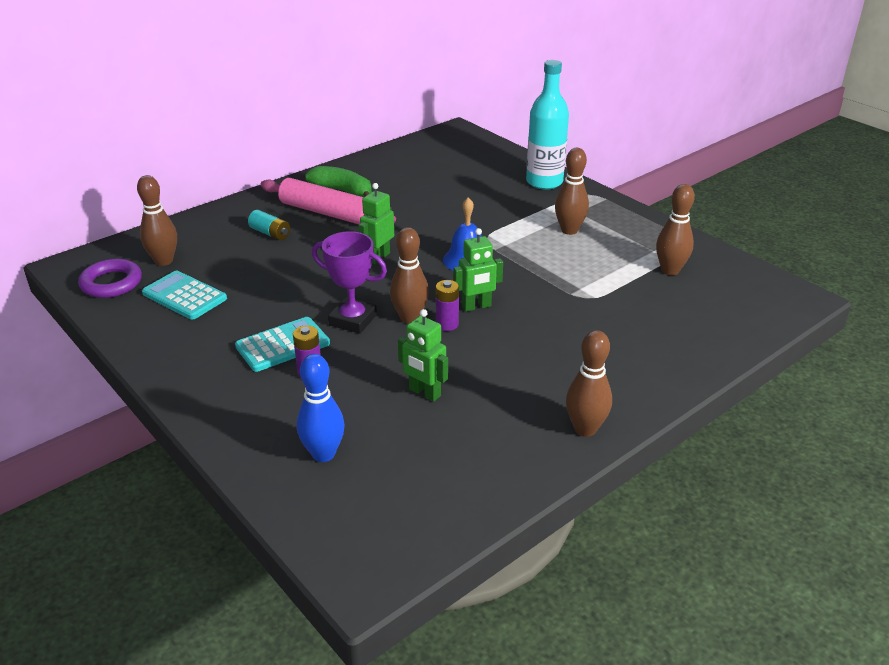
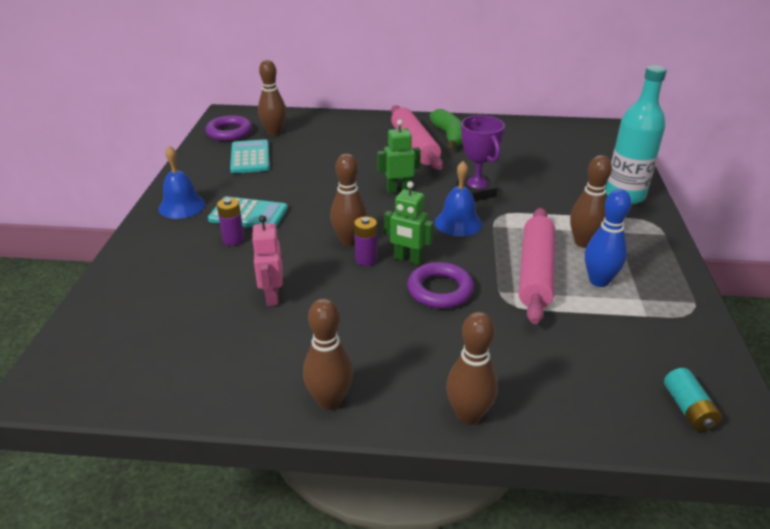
camera: 45 degrees right, 0 degrees up
(200, 374) = (182, 206): none -> blue bell
(270, 233) = (358, 143): turquoise battery -> turquoise battery (688, 409)
(323, 454) = (154, 294): blue bowling pin -> blue bowling pin (599, 281)
(353, 320) = (313, 222): purple trophy -> purple trophy (476, 192)
(424, 393) = (272, 296): green robot -> pink robot
(533, 315) = (440, 290): none -> purple ring
(572, 267) = (535, 272): none -> pink rolling pin
(670, 270) = (628, 324): brown bowling pin -> brown bowling pin (468, 415)

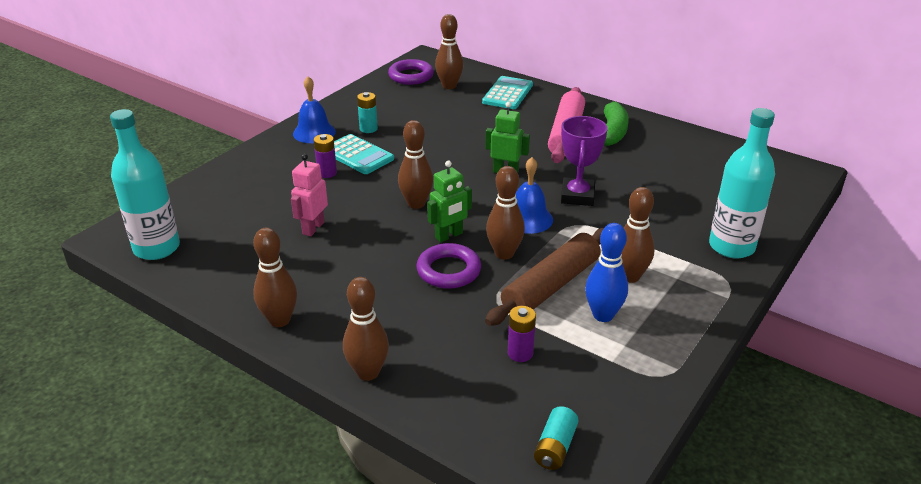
camera: 30 degrees right, 0 degrees up
(112, 379) = (157, 248): none -> turquoise bottle
(235, 188) = (368, 129): none -> turquoise battery
(250, 157) = (406, 104): turquoise calculator -> turquoise calculator (507, 93)
(366, 259) = (414, 224): purple battery -> purple battery (520, 353)
(408, 259) = (449, 236): green robot -> green robot turned 90 degrees counterclockwise
(470, 258) = (504, 254): none -> brown bowling pin
(535, 272) = (551, 286): pink rolling pin -> brown rolling pin

